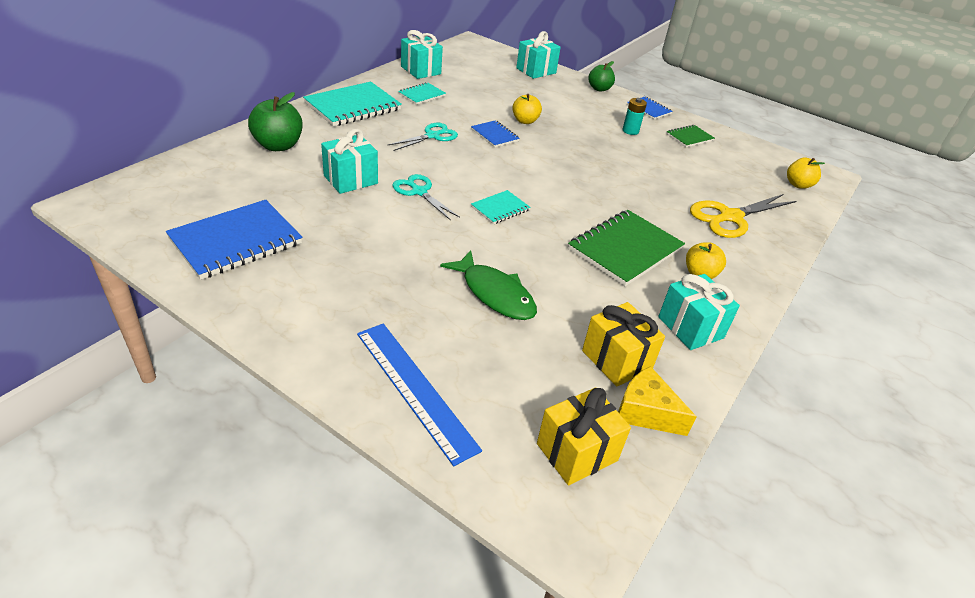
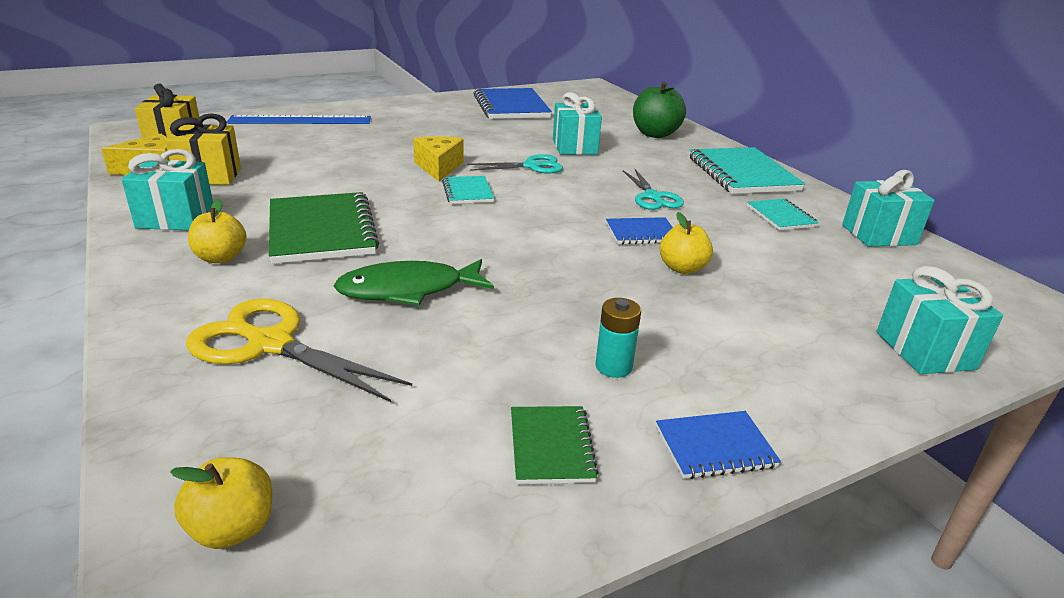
camera: 120 degrees right, 10 degrees down
(466, 236) = (439, 167): none -> yellow cheese
(495, 294) = (349, 158): green fish -> green fish (408, 290)
(599, 89) = (837, 410): green apple -> none
(730, 217) = (270, 344): yellow scissors -> yellow scissors turned 60 degrees counterclockwise

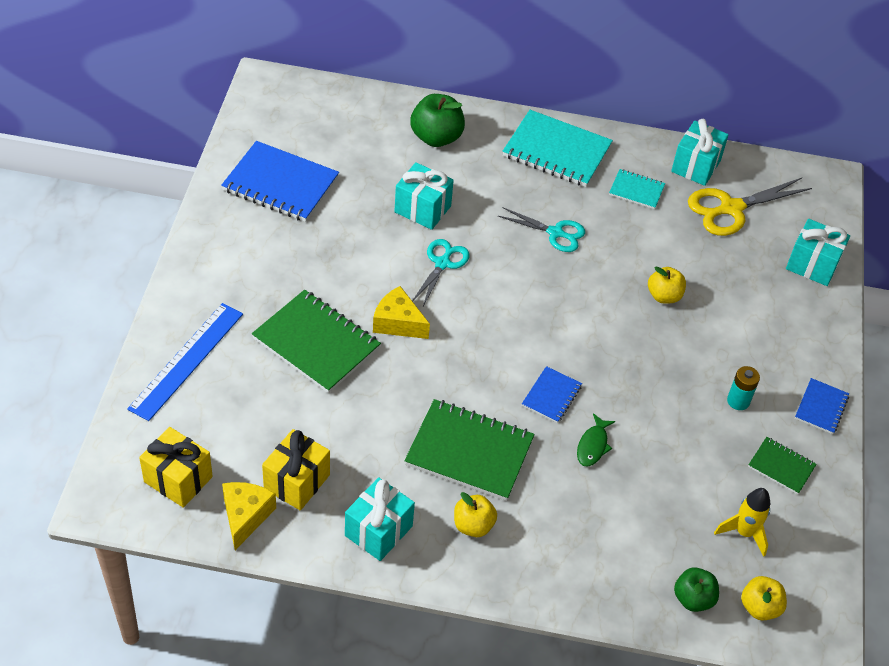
camera: 55 degrees left, 20 degrees up
(207, 446) = (693, 599): none -> green apple
(270, 344) = (612, 539): yellow scissors -> yellow scissors (731, 208)
(373, 148) = (316, 343): none -> green notebook
(382, 454) = (744, 533): none -> yellow rocket
(408, 290) = (593, 445): green fish -> green fish, size x0.57
(467, 192) = (463, 332): turquoise notebook -> none
(641, 233) = (605, 281): blue notebook -> blue notebook (551, 396)

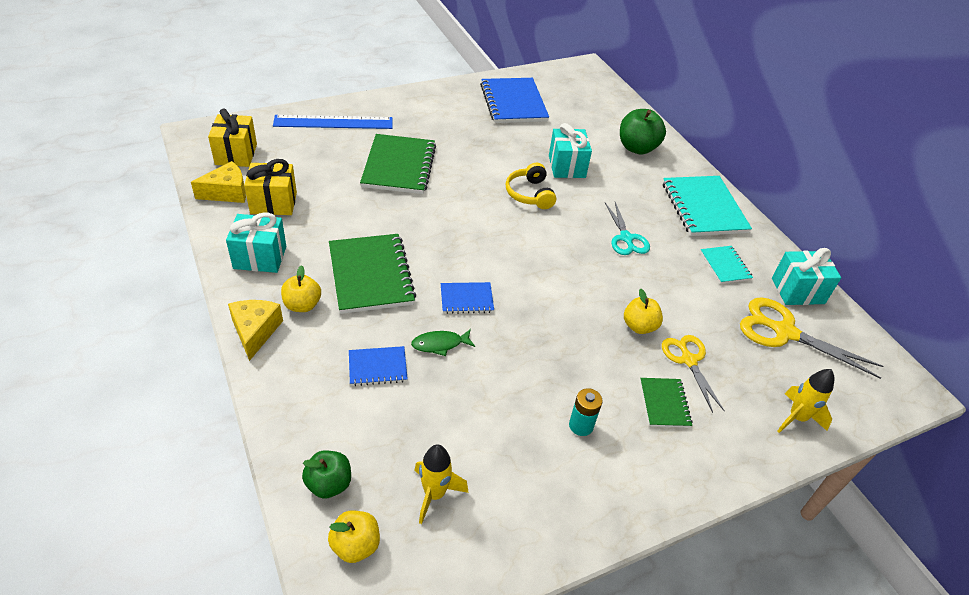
camera: 55 degrees right, 5 degrees down
(398, 323) = (454, 194): yellow cheese -> yellow cheese (255, 331)
(442, 263) = (530, 194): turquoise scissors -> yellow headphones
(719, 289) = (688, 360): none -> yellow scissors
(781, 466) = (537, 493): green notebook -> green notebook (664, 403)
(812, 265) = (797, 418): turquoise gift -> yellow rocket
(821, 407) = (639, 497): blue notebook -> blue notebook (377, 367)

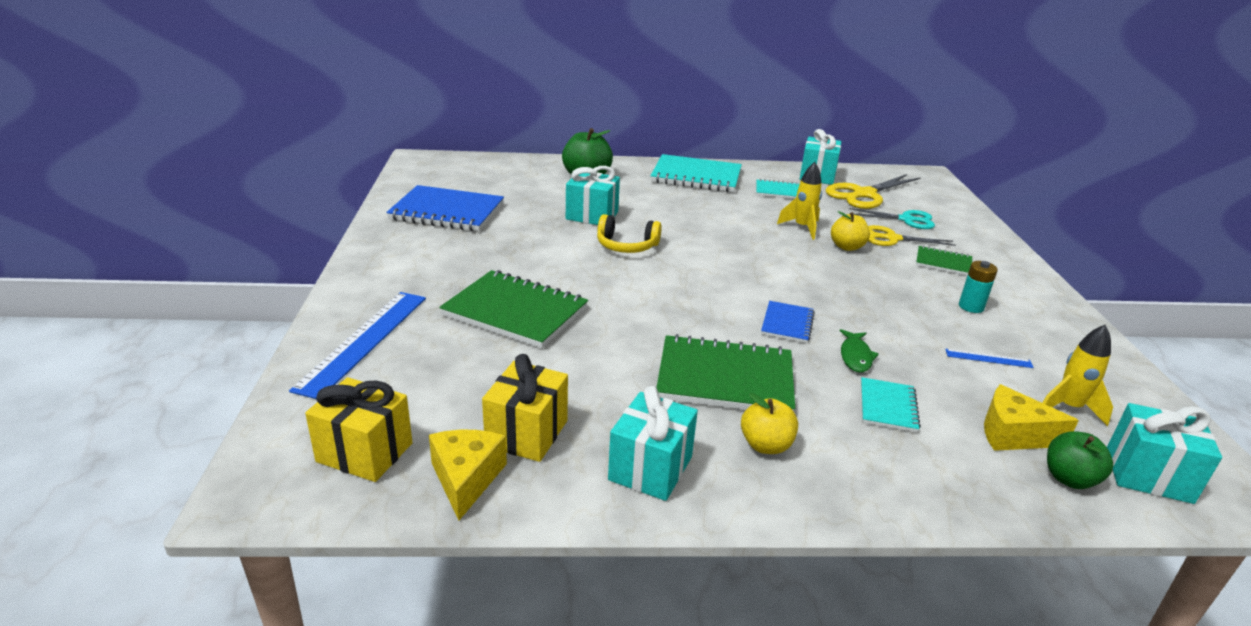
camera: 65 degrees left, 15 degrees down
(255, 331) = (809, 498): yellow cheese -> yellow cheese (1013, 434)
(355, 545) = (1148, 475): yellow apple -> turquoise gift
(377, 367) = (888, 406): blue notebook -> turquoise notebook
(488, 436) = (988, 358): none -> blue ruler
(626, 238) = (723, 219): turquoise scissors -> turquoise scissors (906, 220)
(797, 418) = (957, 218): yellow rocket -> yellow rocket (802, 228)

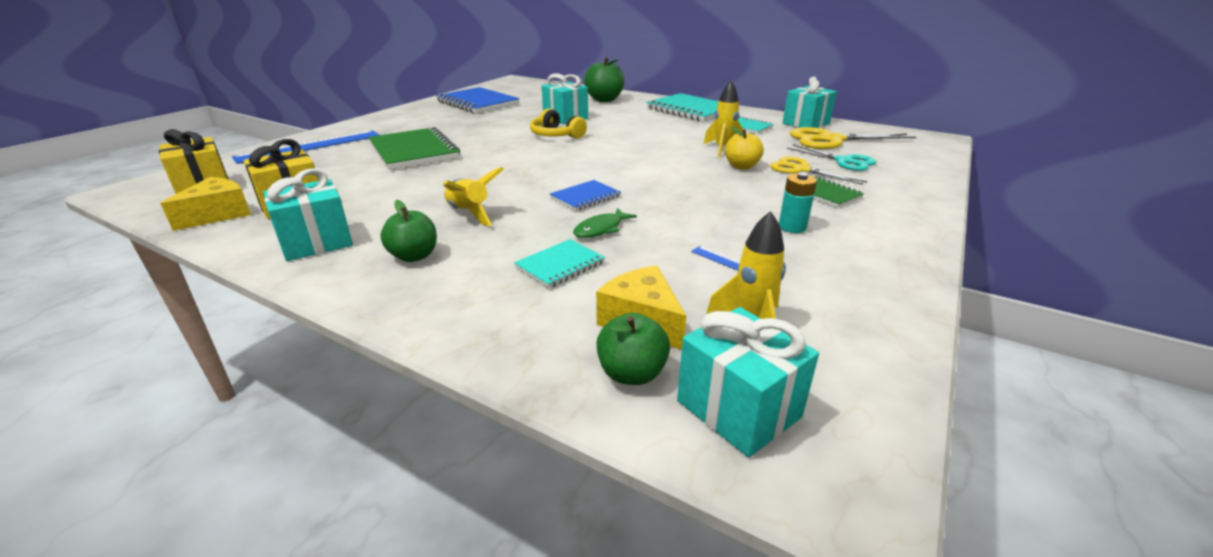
camera: 35 degrees right, 0 degrees up
(725, 378) = (469, 214): green notebook -> yellow rocket
(766, 445) = (414, 256): yellow apple -> green apple

